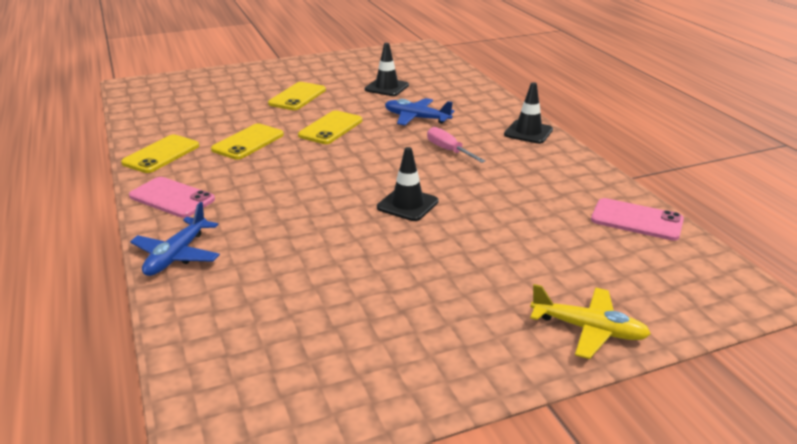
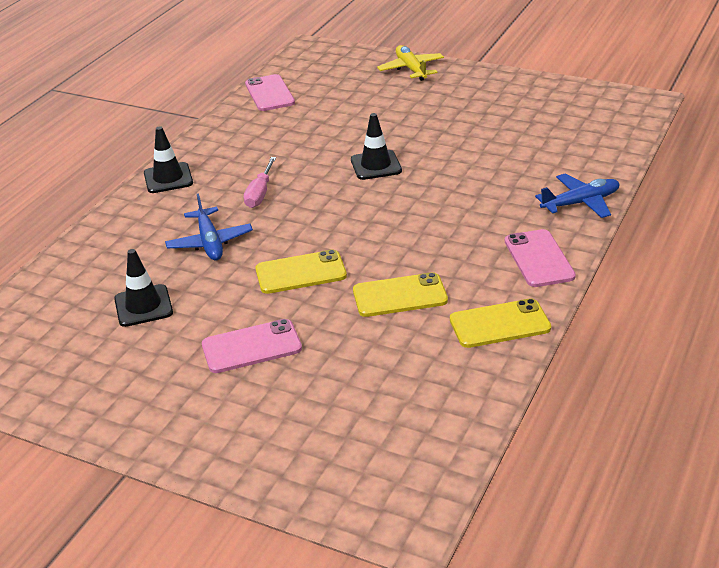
camera: 130 degrees left, 5 degrees up
(297, 97) = (251, 347): yellow phone -> pink phone

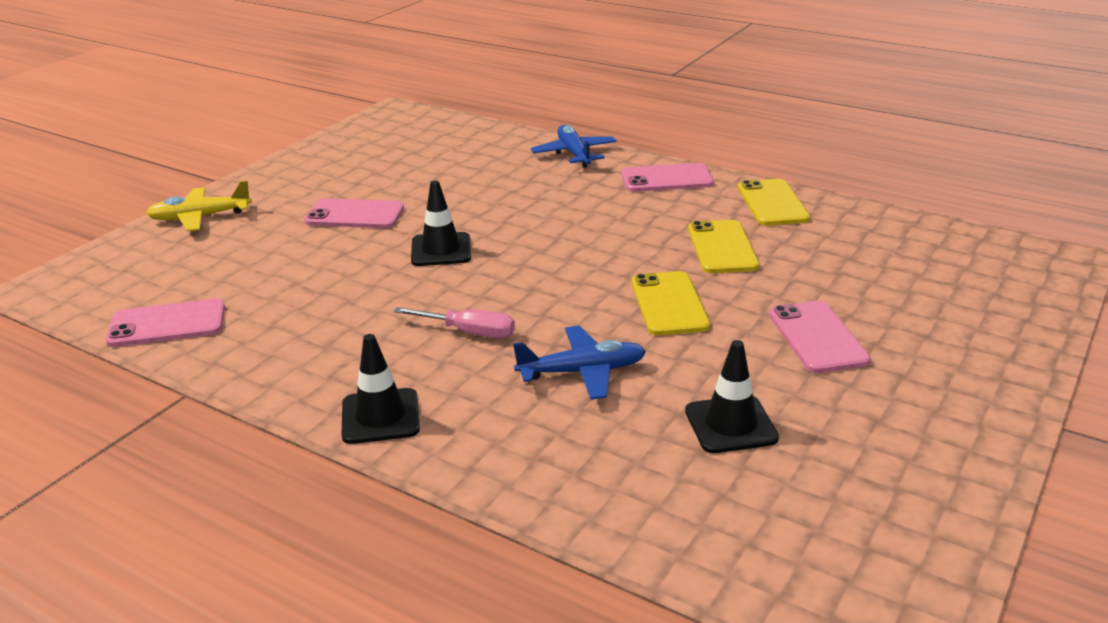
camera: 85 degrees left, 5 degrees down
(427, 122) = (355, 215): none -> pink phone

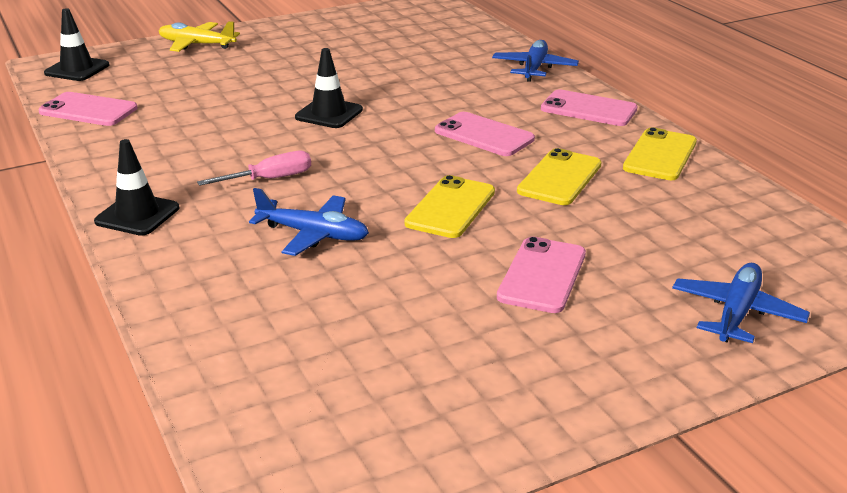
camera: 30 degrees right, 0 degrees up
(355, 215) = (301, 71): pink phone -> pink phone (484, 135)
(470, 332) = (271, 179): pink screwdriver -> pink screwdriver turned 75 degrees counterclockwise
(730, 425) = (372, 313): black traffic cone -> black traffic cone (77, 69)
(985, 315) = (737, 312): none -> blue plane

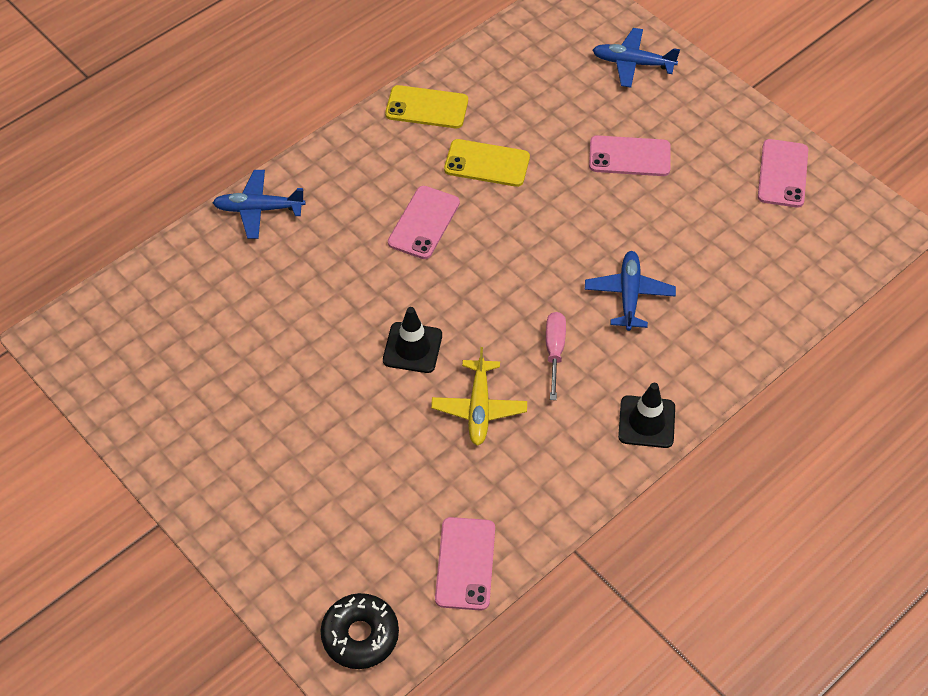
camera: 105 degrees left, 25 degrees up
(77, 69) = (360, 635): black traffic cone -> black donut
(196, 44) = (254, 540): yellow plane -> yellow plane (479, 408)
(271, 179) = (554, 350): pink screwdriver -> pink screwdriver turned 45 degrees clockwise
(450, 208) = (558, 221): yellow phone -> none
(588, 109) = (348, 159): pink phone -> pink phone (782, 173)

